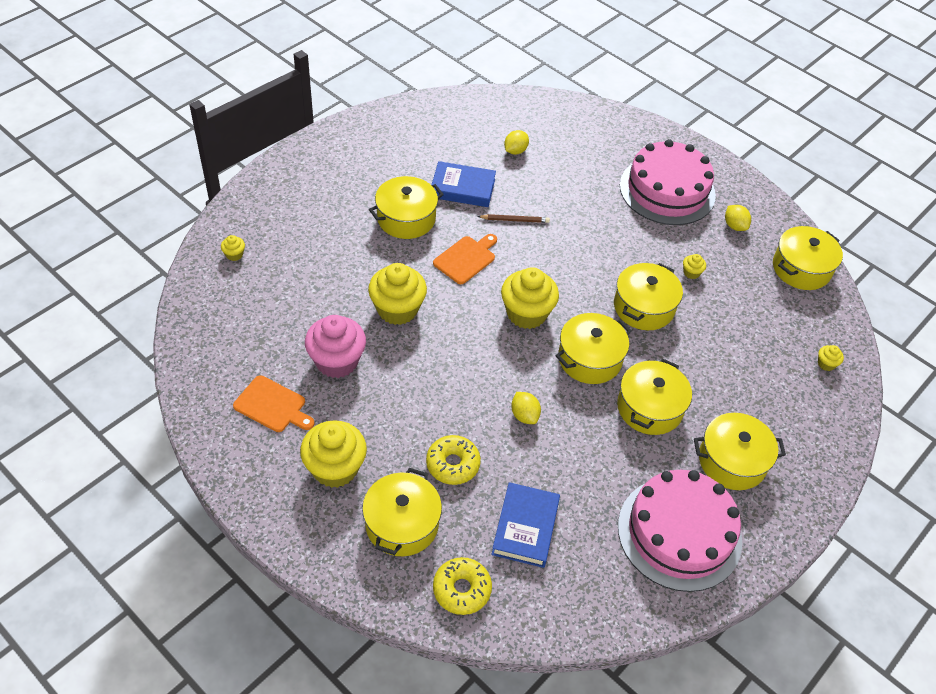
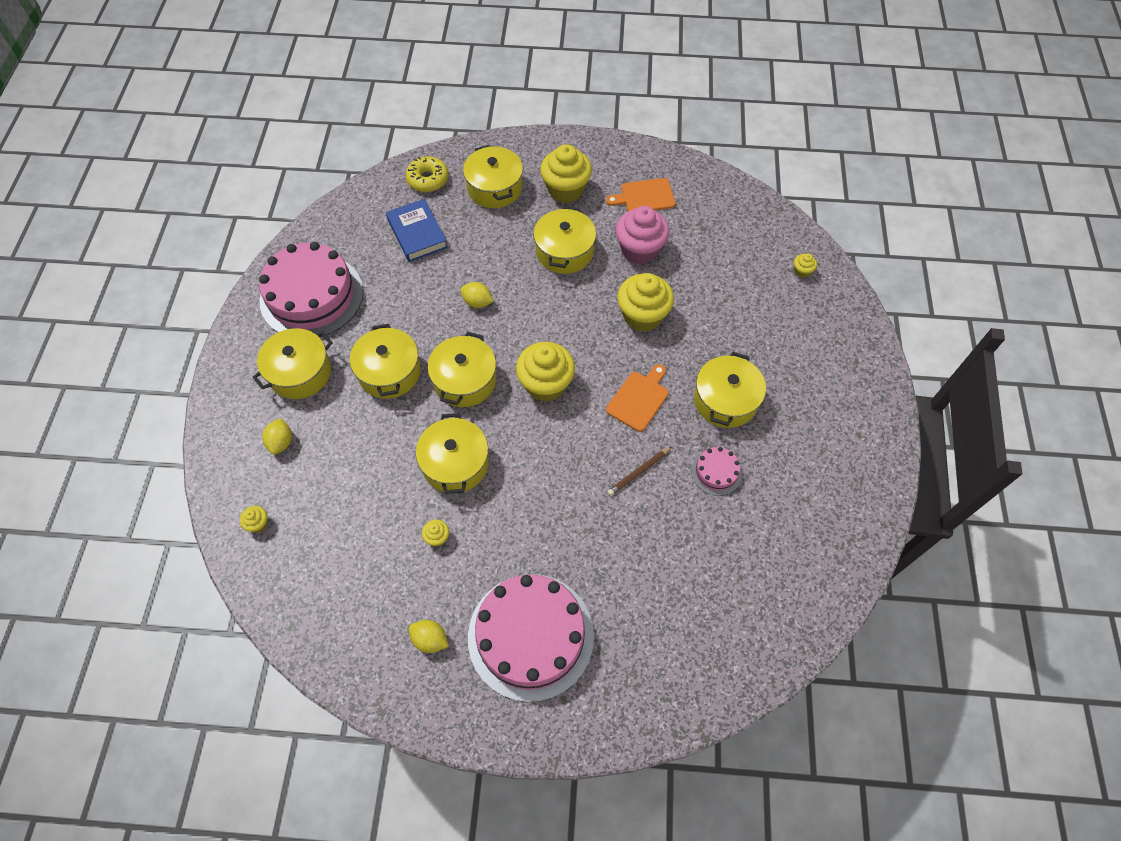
camera: 145 degrees right, 10 degrees up
(453, 464) = (496, 239): yellow donut -> none
(462, 188) = (716, 472): blue book -> pink cake
(466, 258) = (639, 399): orange cutting board -> orange cutting board turned 150 degrees counterclockwise
(515, 151) = (718, 563): yellow lemon -> yellow lemon (281, 442)
(801, 268) = (331, 632): yellow pot -> yellow pot (564, 251)

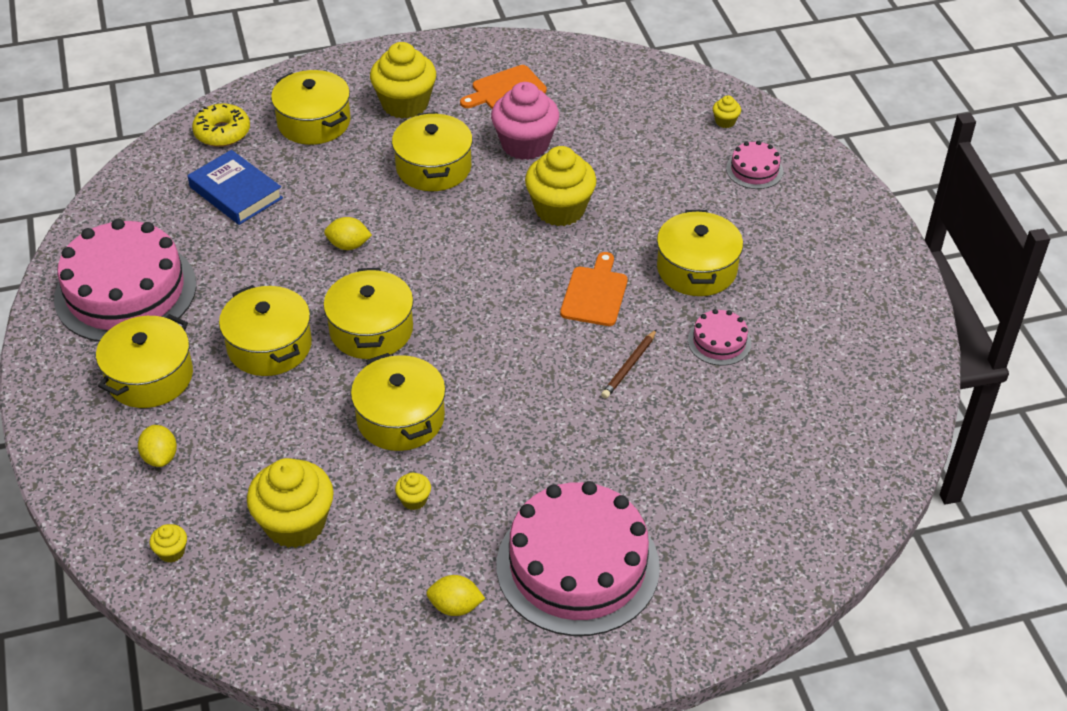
camera: 20 degrees left, 15 degrees down
(545, 384) = (475, 308): yellow cupcake -> yellow cupcake (295, 524)
(807, 322) = (754, 170): none -> pink cake

